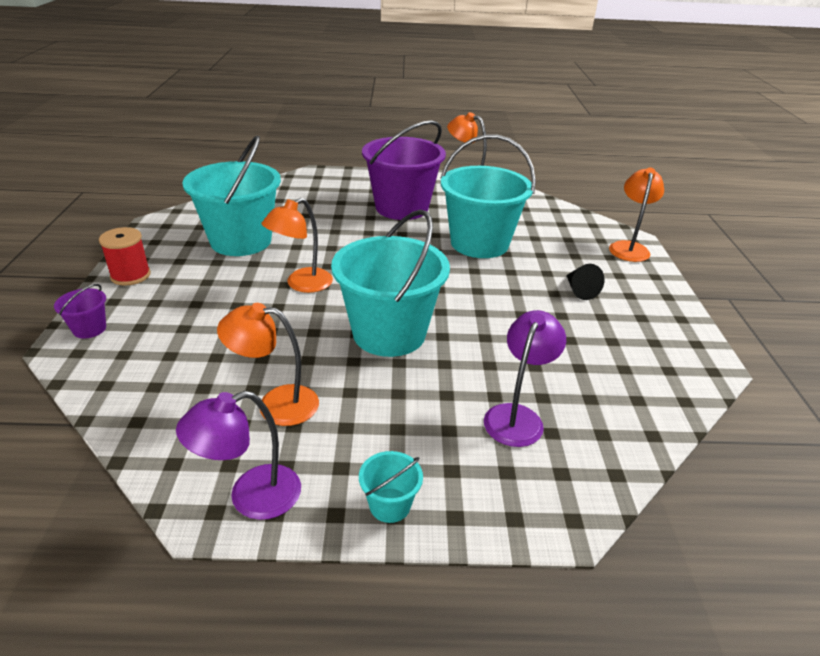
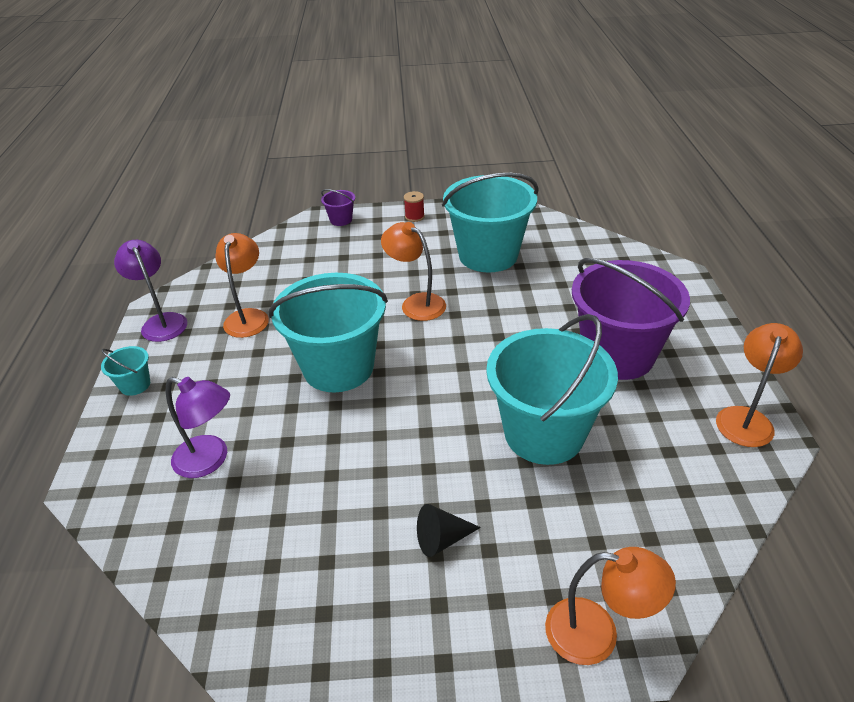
camera: 90 degrees right, 5 degrees up
(130, 275) = (414, 217): red spool -> red spool, size x0.64

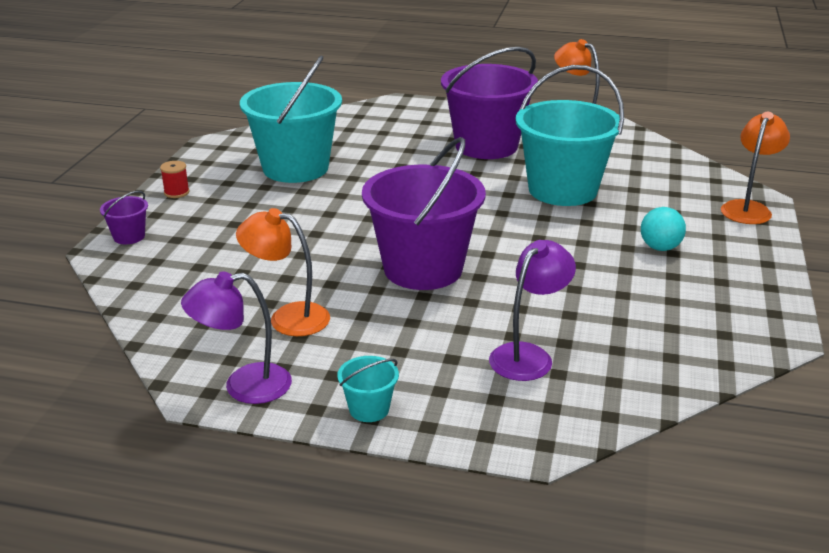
camera: 75 degrees left, 10 degrees down
(338, 367) = (423, 269): turquoise bucket -> purple bucket
(416, 303) = (346, 215): orange lamp -> none
(442, 539) = (660, 247): black cone -> turquoise ball

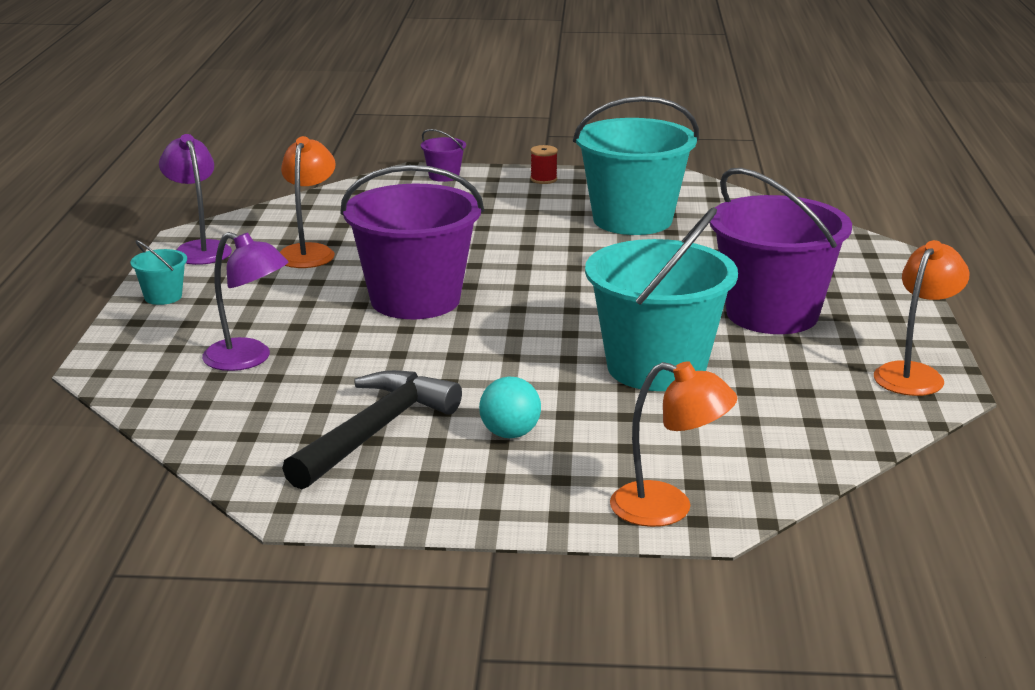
camera: 80 degrees right, 5 degrees down
(660, 299) = (374, 431): none -> black hammer

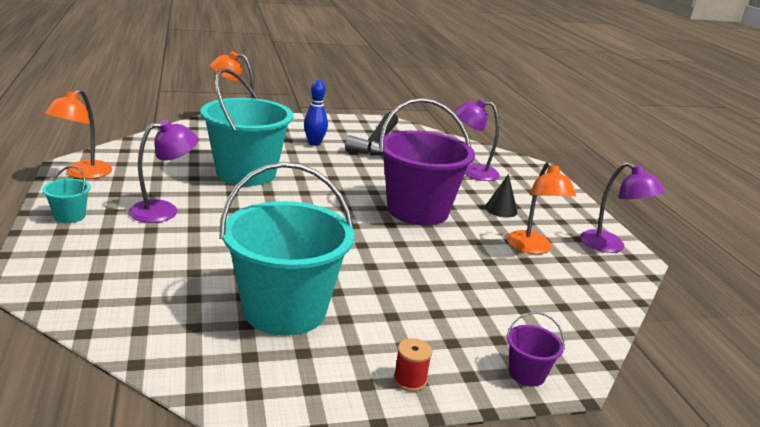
camera: 160 degrees right, 0 degrees up
(163, 297) = (571, 206): turquoise bucket -> turquoise bucket (69, 216)
(285, 297) = (501, 209): none -> black cone
(510, 434) = (314, 143): turquoise ball -> blue bowling pin
(772, 314) = (164, 210): purple bucket -> purple lamp

